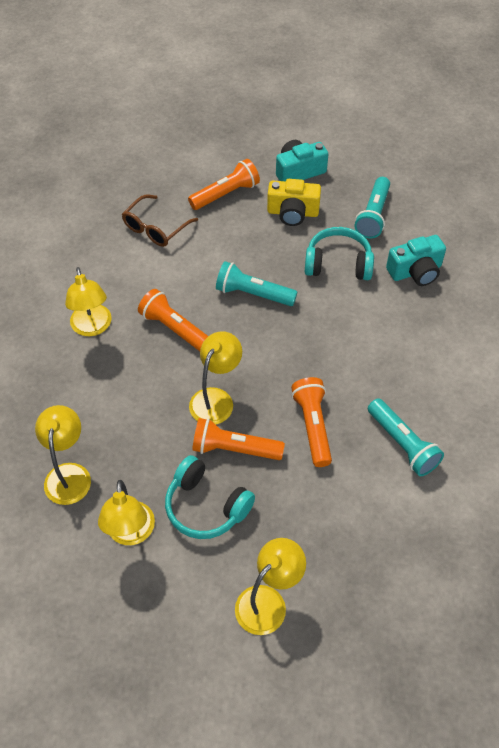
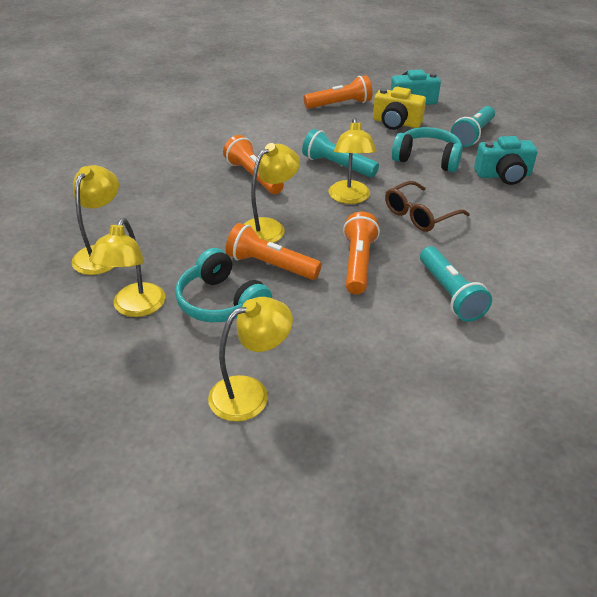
camera: 15 degrees right, 15 degrees down
(92, 327) = (180, 164): yellow lamp -> yellow lamp (350, 198)
(155, 228) = (267, 115): brown glasses -> brown glasses (419, 215)

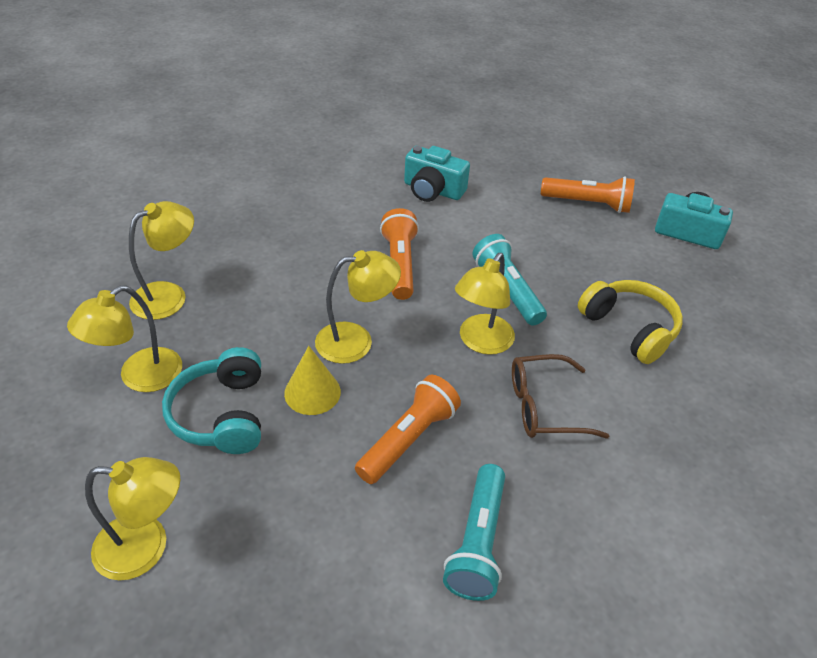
camera: 30 degrees right, 5 degrees up
(270, 265) = (312, 392): orange flashlight -> yellow cone
(396, 123) = (636, 258): yellow camera -> none
(427, 159) = (629, 328): turquoise headphones -> yellow headphones
(473, 135) = (726, 317): turquoise flashlight -> none
(503, 175) = (714, 398): turquoise camera -> turquoise camera (433, 190)

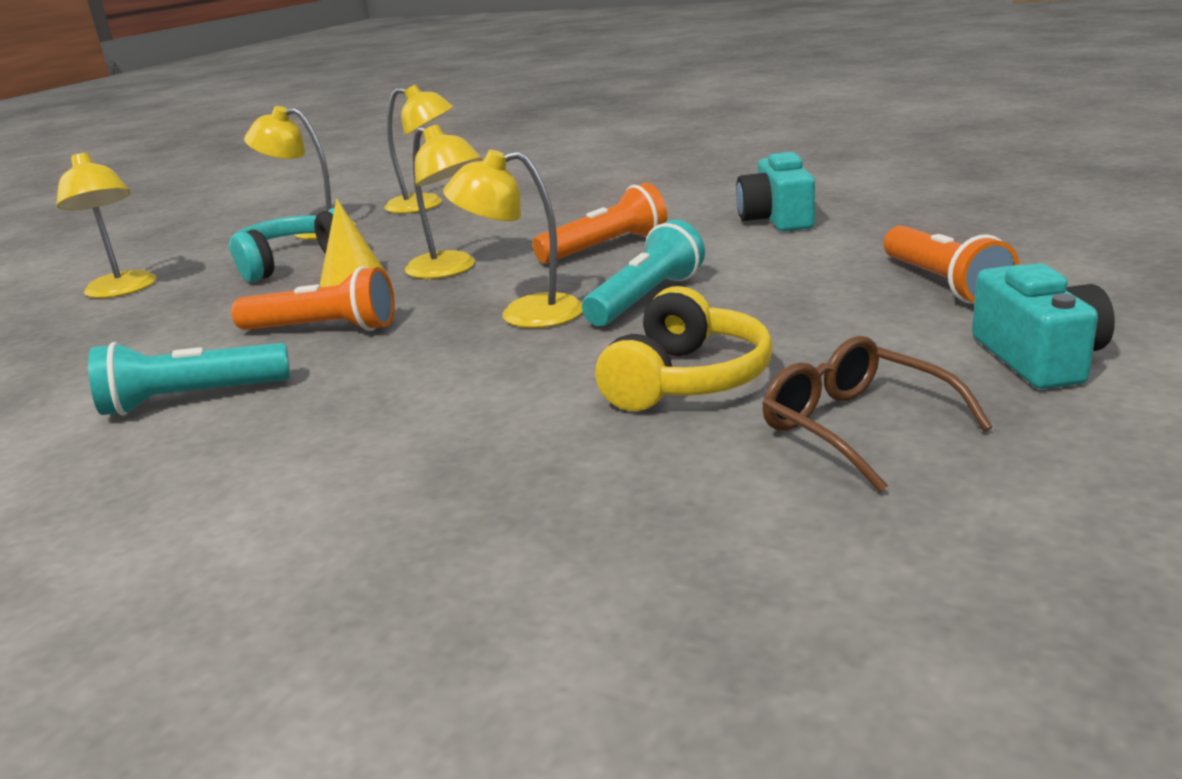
camera: 65 degrees right, 20 degrees down
(544, 406) = (447, 373): brown glasses -> brown glasses (856, 427)

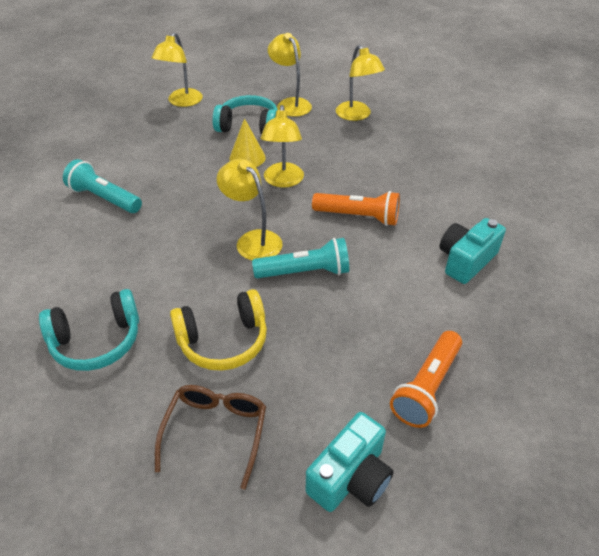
camera: 45 degrees right, 20 degrees up
(323, 329) = (189, 187): orange flashlight -> none
(519, 483) = (97, 341): none -> turquoise headphones

